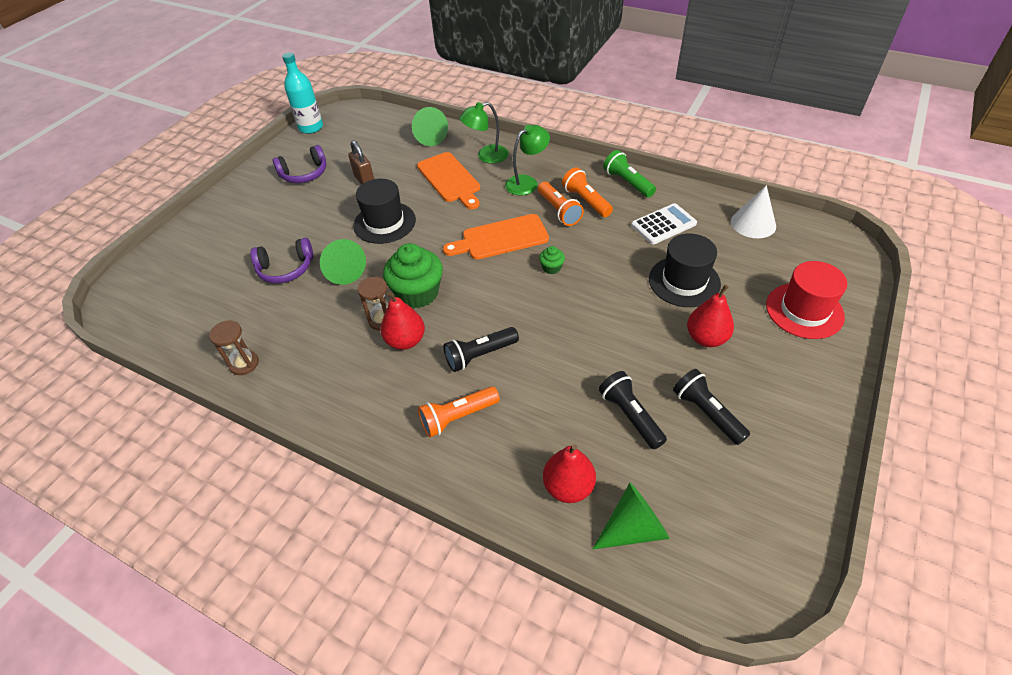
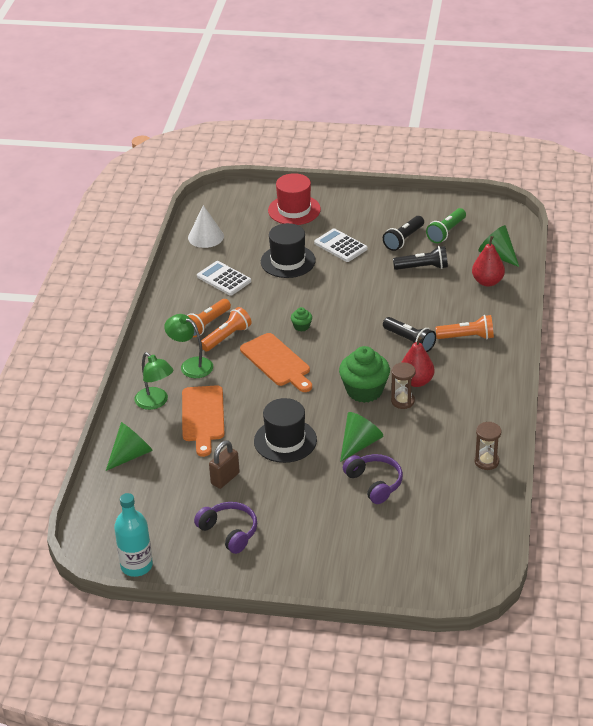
camera: 110 degrees left, 10 degrees down
(450, 179) = (203, 417): orange cutting board -> orange cutting board turned 135 degrees clockwise
(457, 417) = (467, 337): orange flashlight -> orange flashlight turned 45 degrees counterclockwise
(627, 182) = (171, 306): green flashlight -> green flashlight (446, 232)
(630, 415) = (423, 267): black flashlight -> black flashlight turned 135 degrees counterclockwise
(706, 338) = (340, 246): red pear -> white calculator

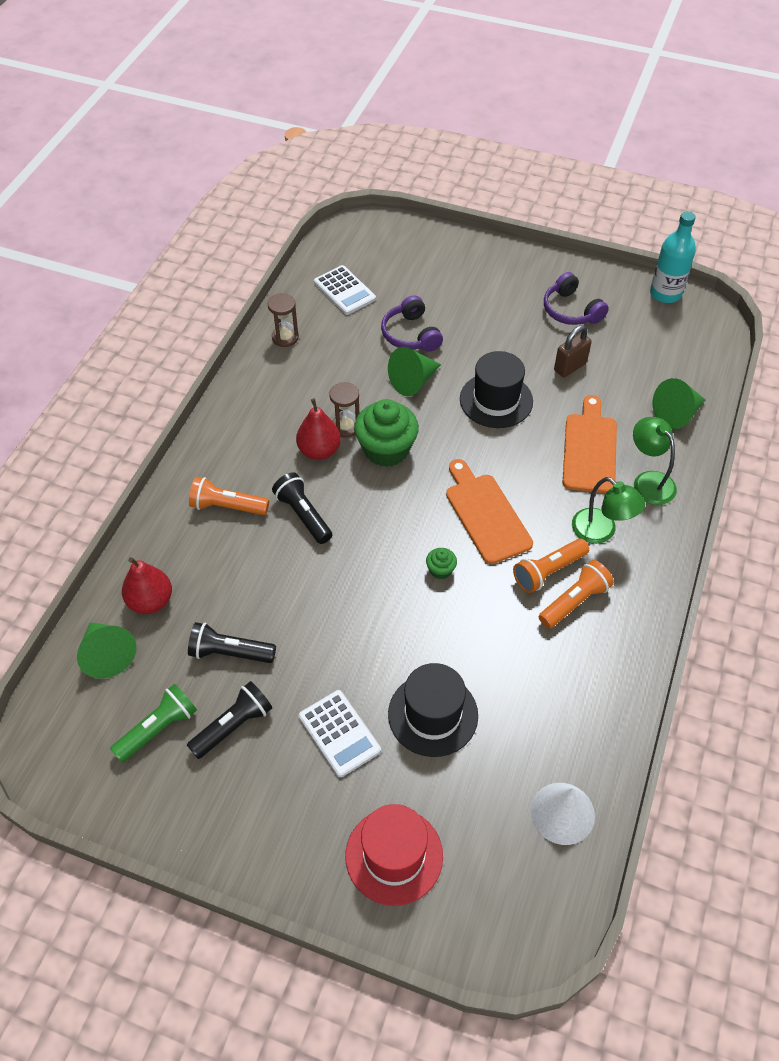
camera: 170 degrees left, 15 degrees up
(224, 279) = (541, 695): white calculator -> white calculator (344, 291)

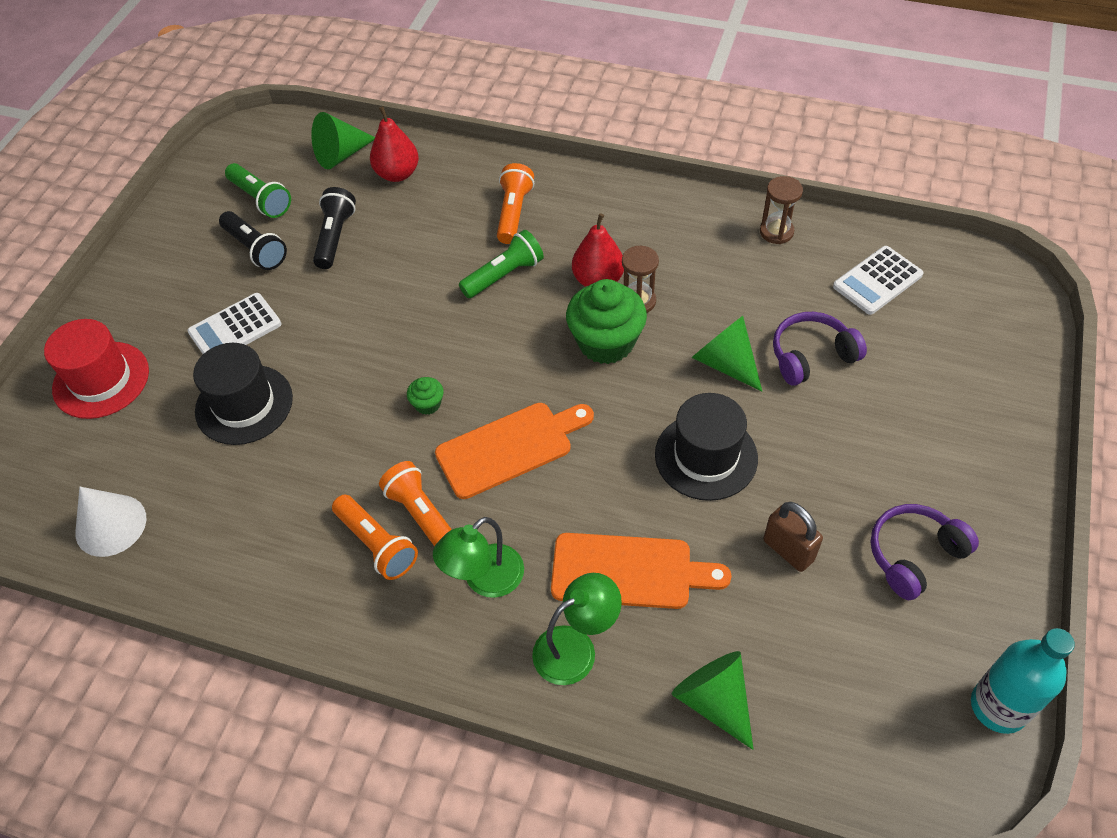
camera: 90 degrees right, 0 degrees up
(303, 515) = (504, 275): black flashlight -> green flashlight

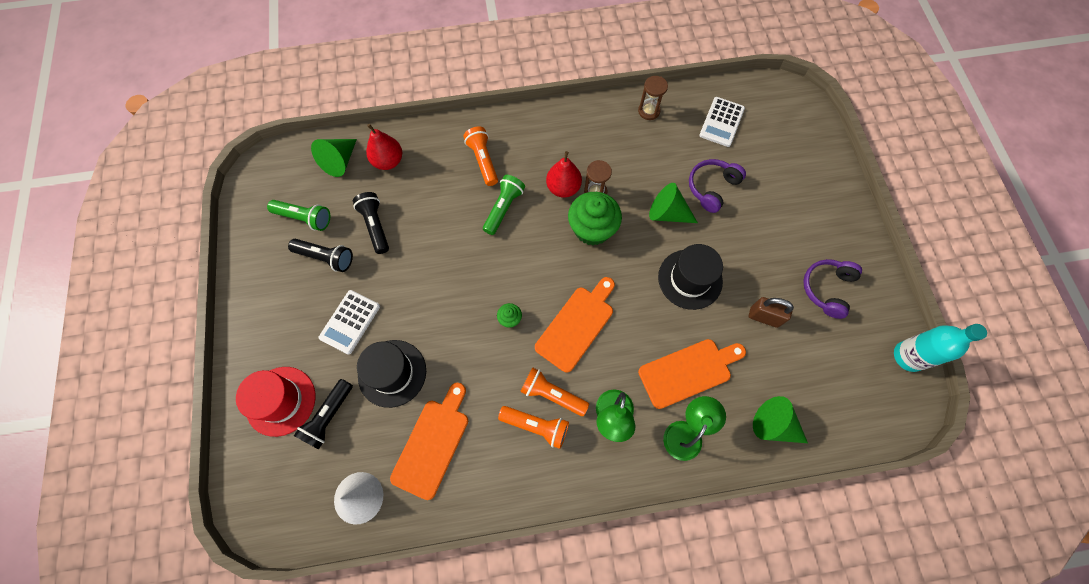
camera: 30 degrees left, 15 degrees up
(140, 420) = (329, 417): none -> black flashlight
(236, 505) = (432, 443): none -> orange cutting board

